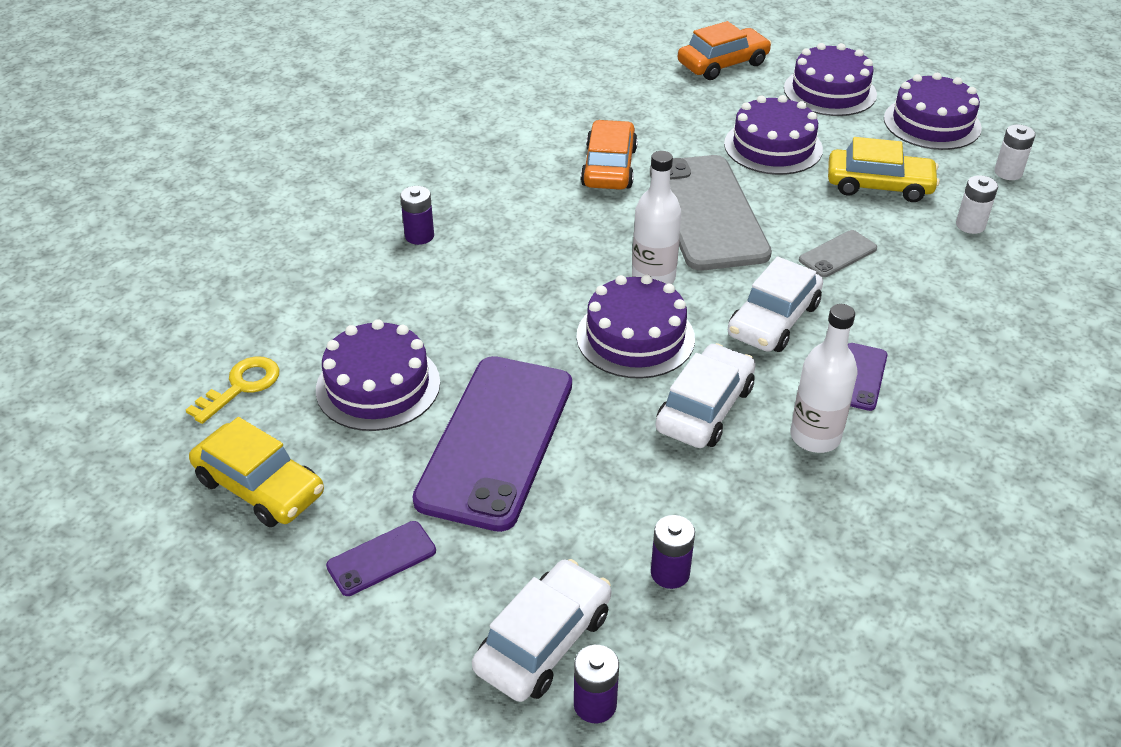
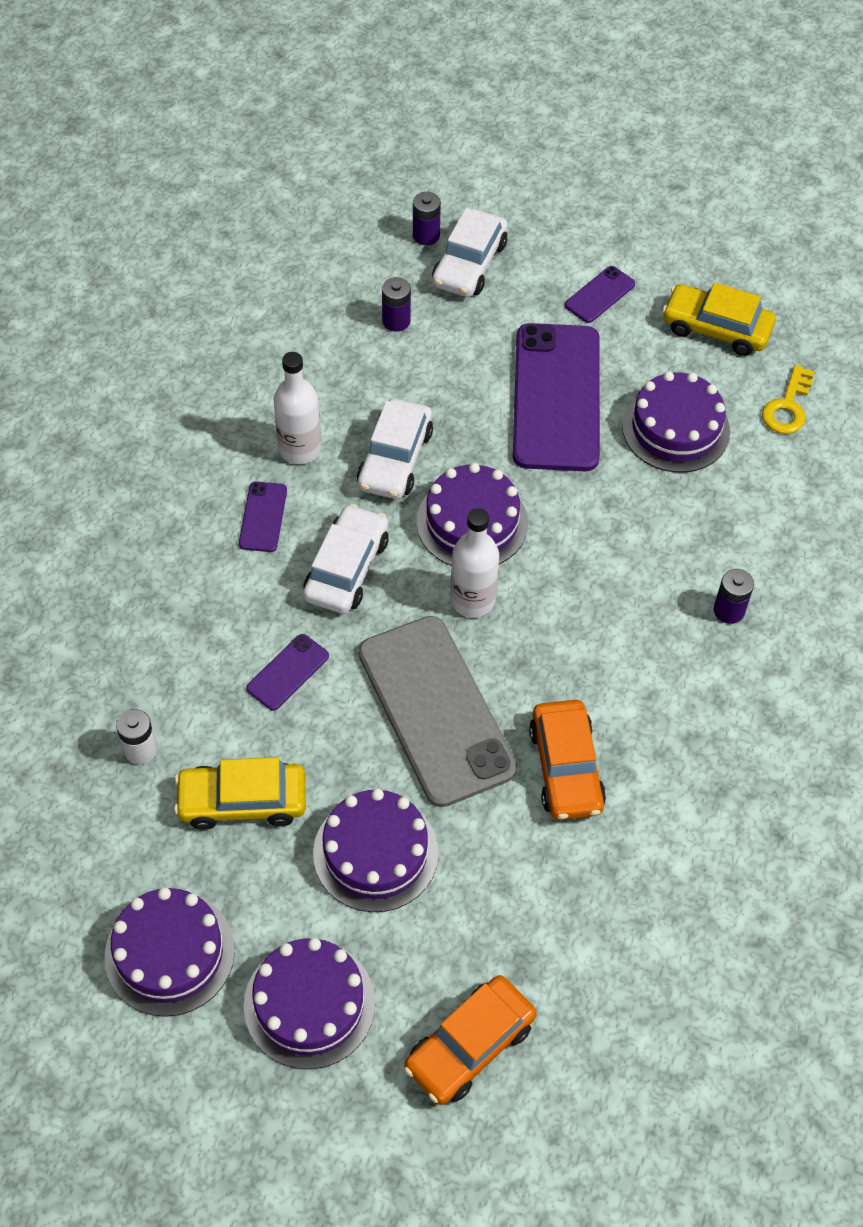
camera: 165 degrees right, 15 degrees up
(837, 254) = (288, 672): grey phone -> purple phone
(1008, 173) = (83, 861): white battery -> none

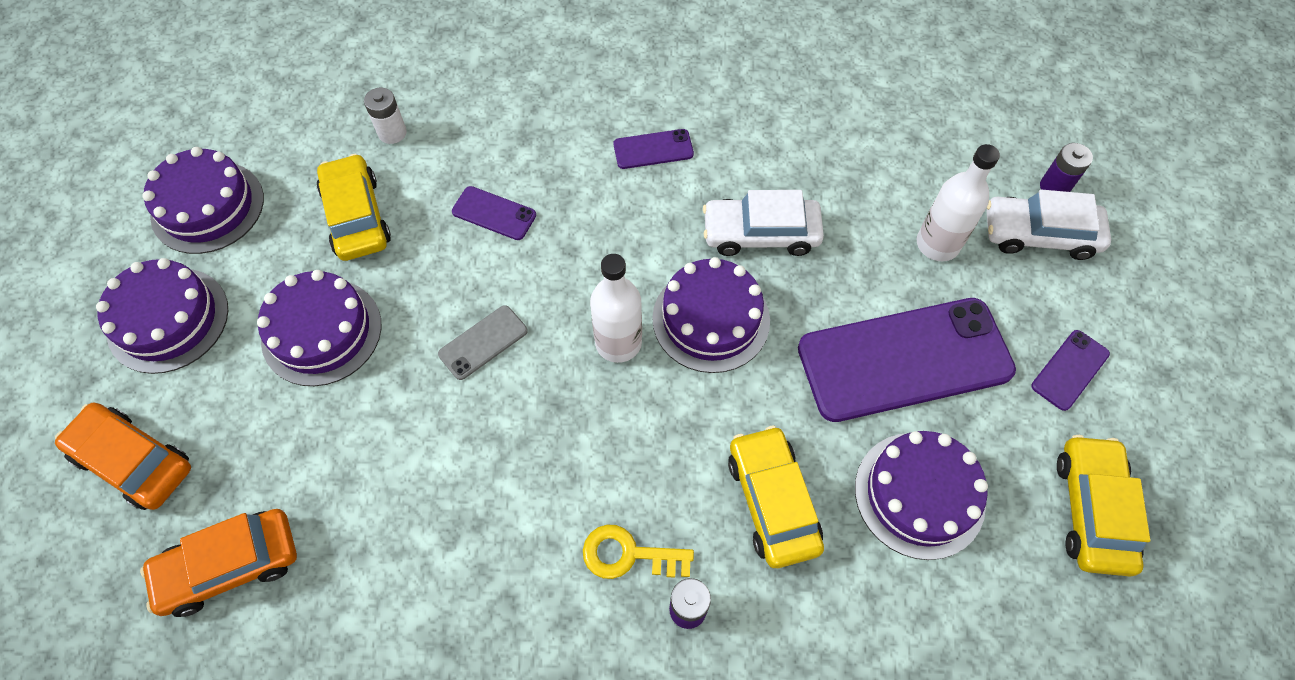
camera: 75 degrees right, 5 degrees up
(300, 449) = (740, 155): white bottle -> white bottle (937, 244)
(346, 568) = (620, 228): white car -> none
(396, 321) = (929, 190): purple battery -> none
(435, 710) = (483, 342): grey phone -> grey phone, size x0.43
(566, 768) = (444, 477): orange car -> orange car (230, 566)
(600, 295) = (1070, 370): purple phone -> purple phone turned 75 degrees counterclockwise
(655, 527) = (772, 501): none -> yellow car
(787, 406) = (1015, 623): yellow key -> yellow key (628, 555)

